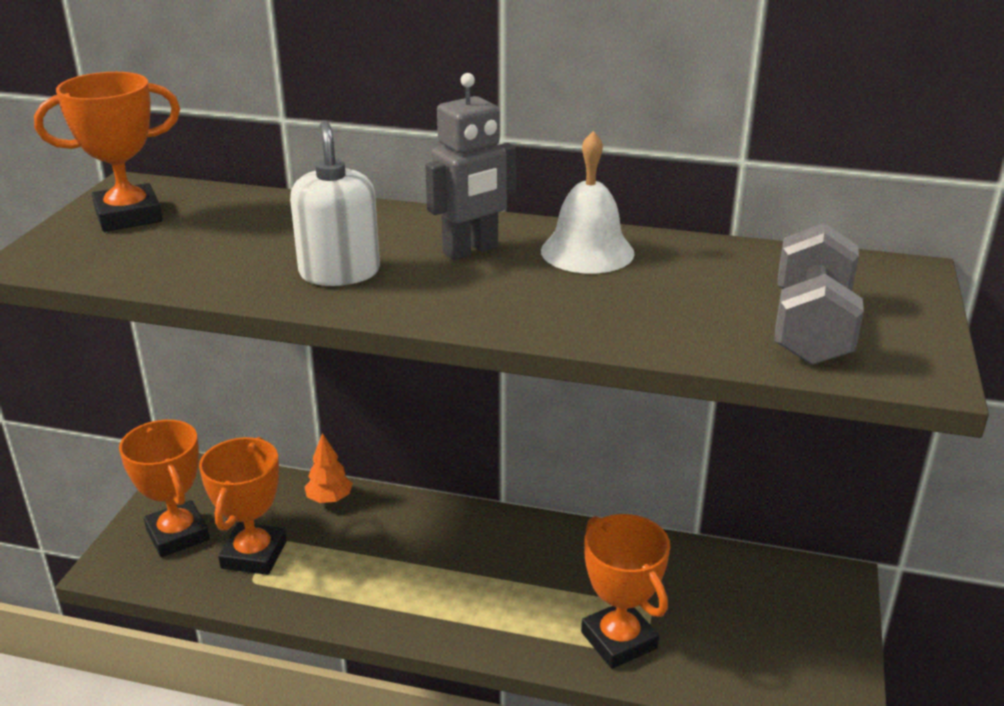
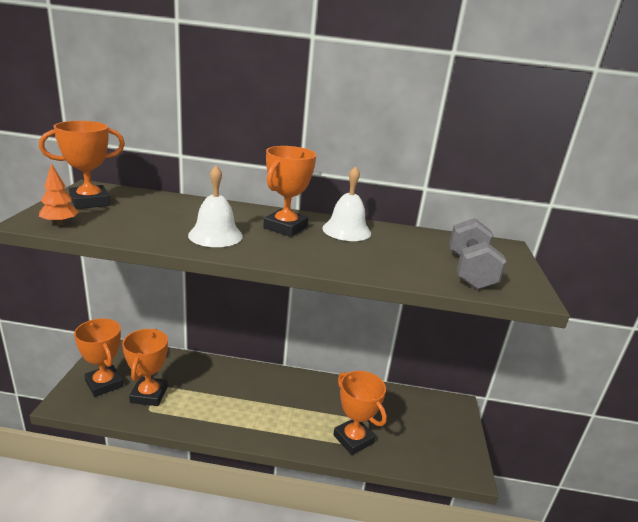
camera: 10 degrees left, 5 degrees down
(329, 499) = (190, 364): orange tree -> orange tree (60, 223)
(339, 272) = (215, 235): white soap dispenser -> white bell
(471, 250) = (285, 227): grey robot -> orange trophy

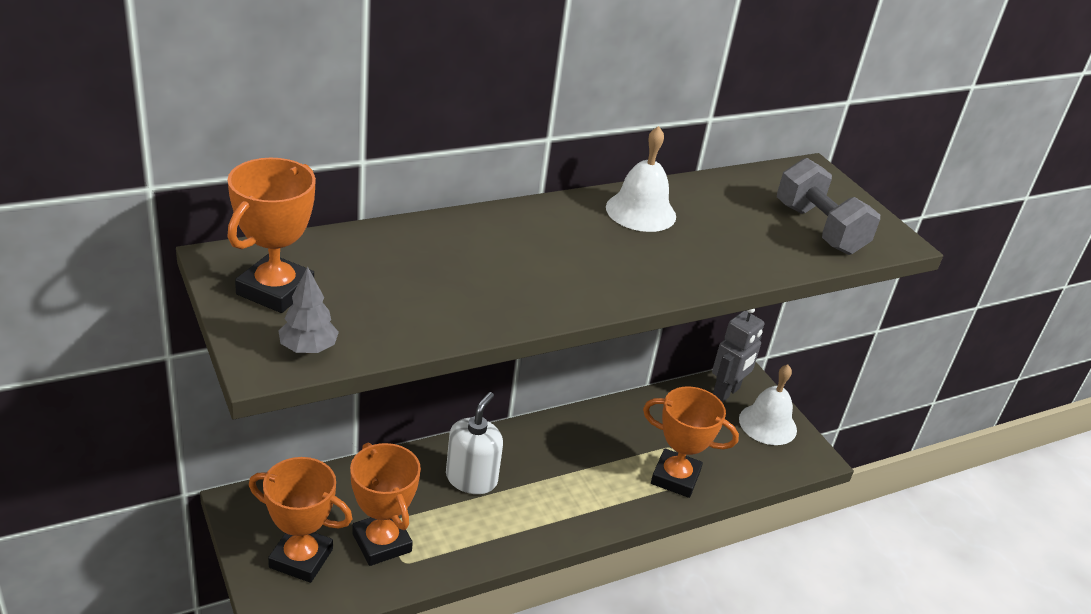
camera: 35 degrees left, 10 degrees up
(60, 223) = (308, 349): orange tree -> grey tree
(215, 235) = (518, 285): white bell -> white bell (767, 424)
(229, 385) = (471, 478): none -> white soap dispenser
(285, 227) = (573, 235): orange trophy -> none
(436, 406) = (726, 392): none -> grey robot

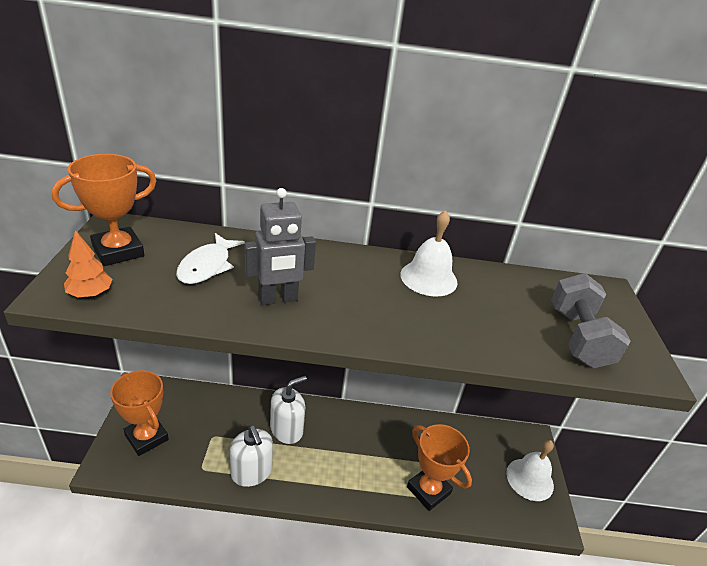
camera: 30 degrees right, 0 degrees up
(308, 349) = (90, 294): grey tree -> orange tree
(382, 542) = (199, 448): orange trophy -> none
(399, 274) = (207, 266): none -> white fish
(468, 541) = (251, 472): none -> white soap dispenser
(726, 392) = (510, 441): grey robot -> grey robot (278, 299)

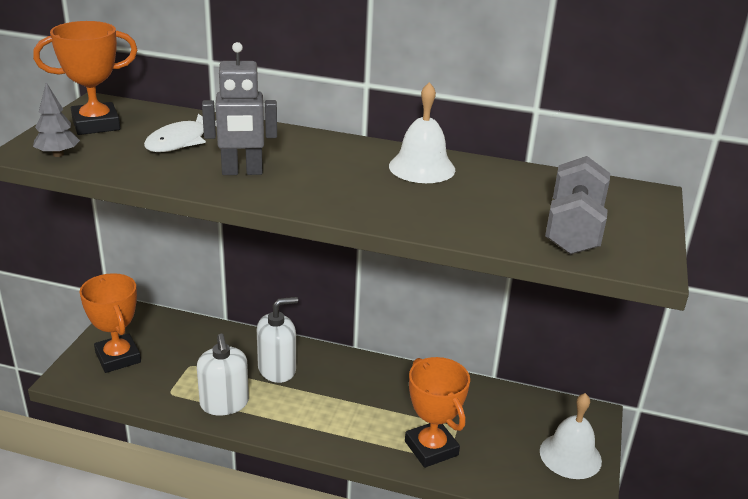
camera: 15 degrees right, 5 degrees down
(90, 294) = (58, 154): orange tree -> grey tree

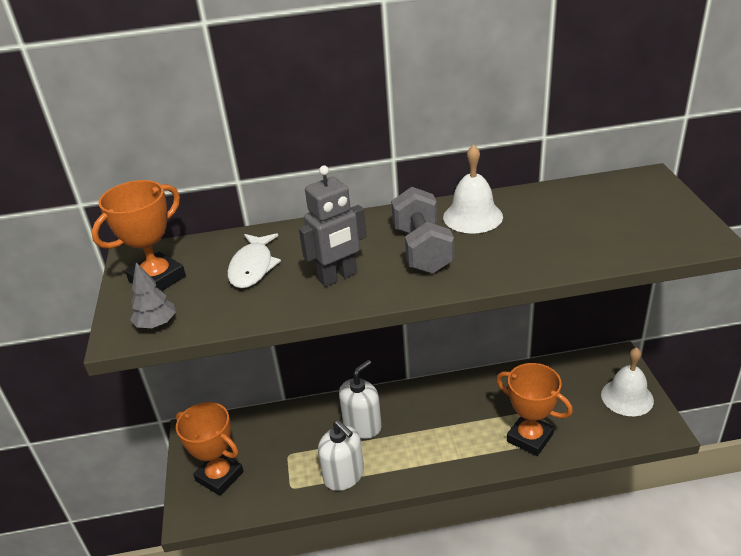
camera: 20 degrees left, 5 degrees up
(573, 230) = (633, 230): grey dumbbell -> grey dumbbell (422, 250)

